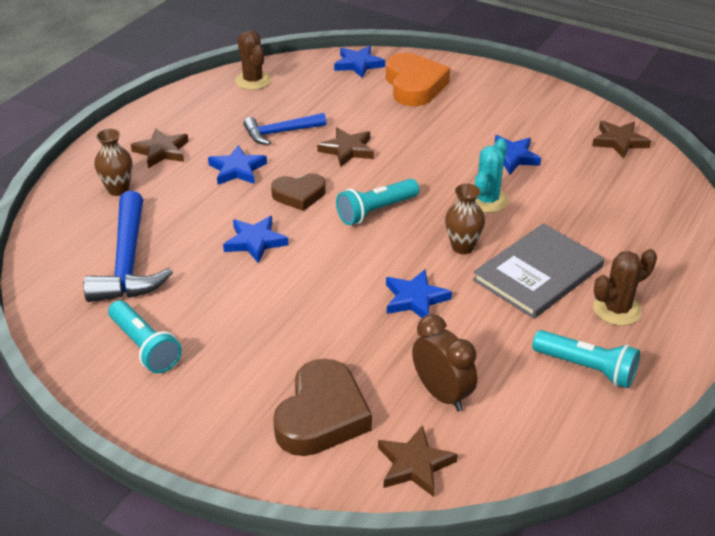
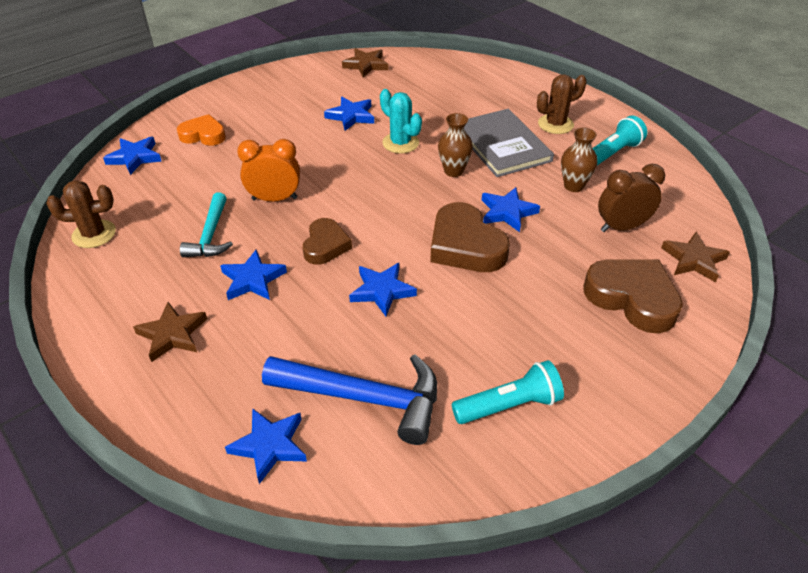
camera: 70 degrees left, 5 degrees up
(70, 228) = (269, 445): none -> blue star
(118, 189) = (221, 386): brown vase -> brown vase (573, 186)
(280, 132) = (210, 235): blue hammer -> turquoise hammer
(344, 280) = (465, 246): none -> brown heart
(347, 150) = (274, 199): brown star -> orange clock
(376, 211) = (379, 204): turquoise flashlight -> none
(414, 85) = (203, 135): orange heart -> orange heart, size x0.63
(617, 309) = (555, 124): brown cactus -> brown cactus turned 75 degrees clockwise

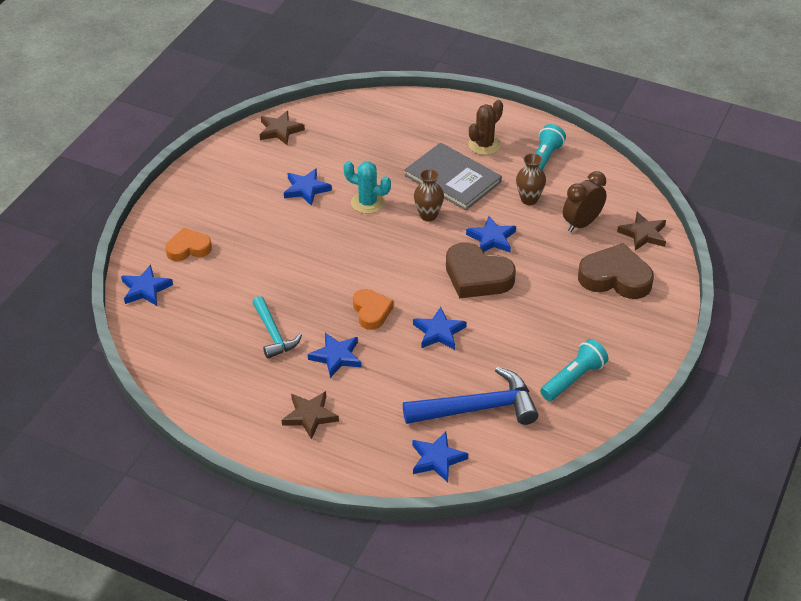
camera: 25 degrees left, 0 degrees up
(94, 234) = (175, 365): brown cactus -> none
(274, 199) = (300, 287): orange clock -> none
(325, 245) = (371, 312): brown heart -> orange heart

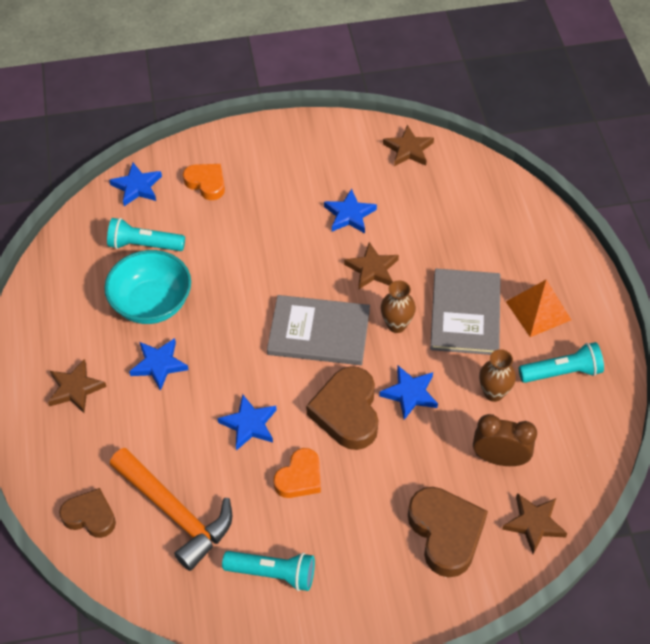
camera: 55 degrees right, 10 degrees up
(210, 312) = (144, 245): none -> turquoise flashlight
(273, 334) = (152, 303): turquoise hammer -> turquoise bowl
(367, 203) = (372, 269): turquoise cactus -> brown star
(371, 312) = (234, 357): orange heart -> orange heart (300, 477)
(395, 257) = (319, 332): none -> grey book
(437, 459) = (90, 516): blue star -> brown heart
(477, 408) = (175, 513): blue hammer -> orange hammer
(484, 145) = (538, 310): brown cactus -> orange pyramid

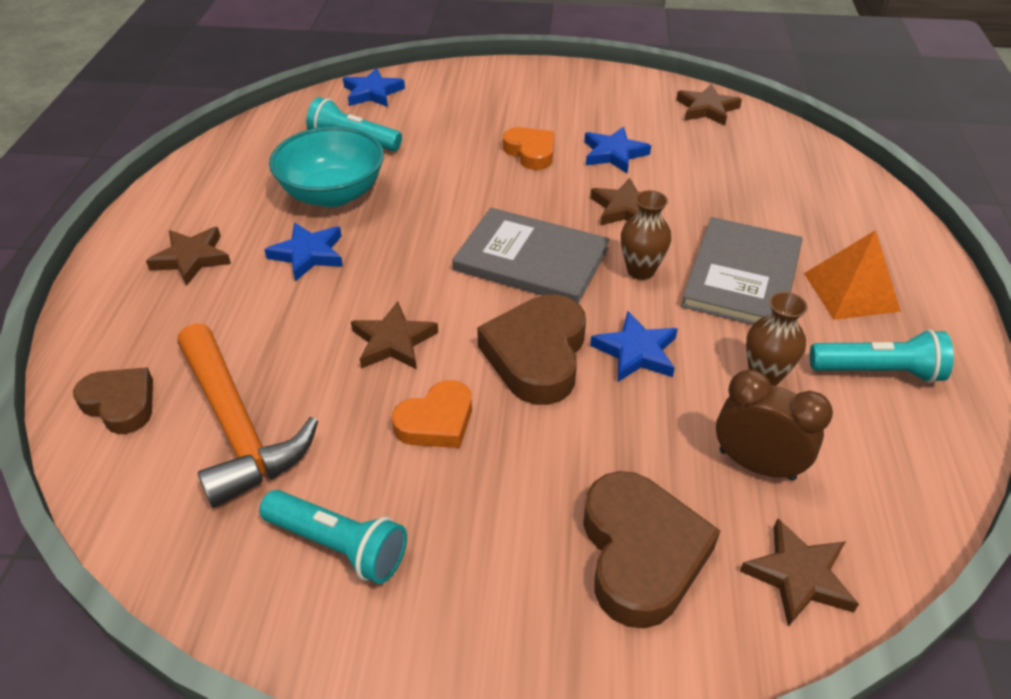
camera: 15 degrees right, 10 degrees down
(206, 183) = (452, 101): orange heart -> orange heart (531, 152)
(249, 424) = (393, 341): blue star -> brown star

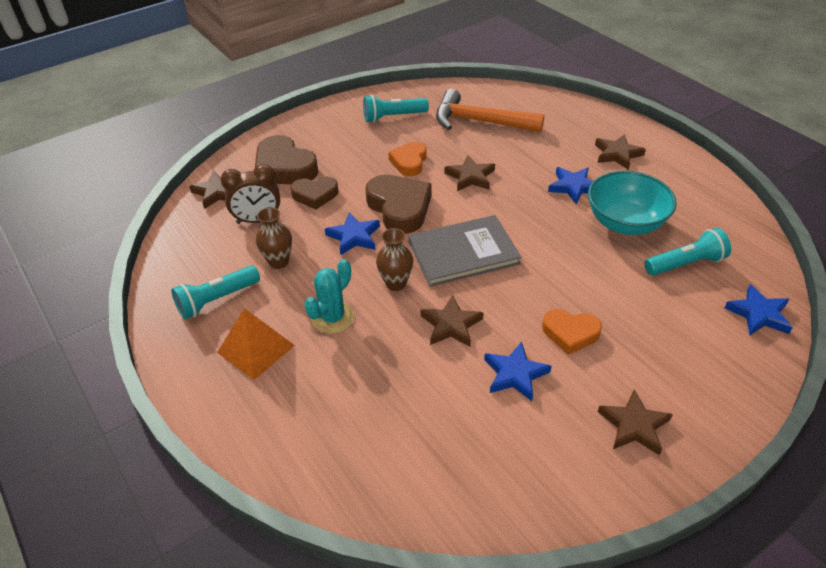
camera: 140 degrees right, 0 degrees up
(120, 404) = (532, 104): brown heart -> brown heart (315, 195)
(706, 109) = (503, 498): brown star -> brown star (634, 425)
(742, 276) = (333, 317): grey book -> turquoise cactus

